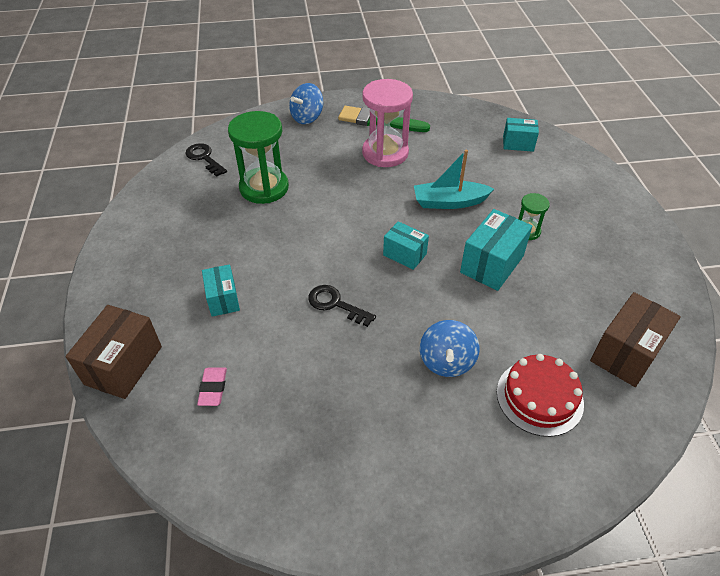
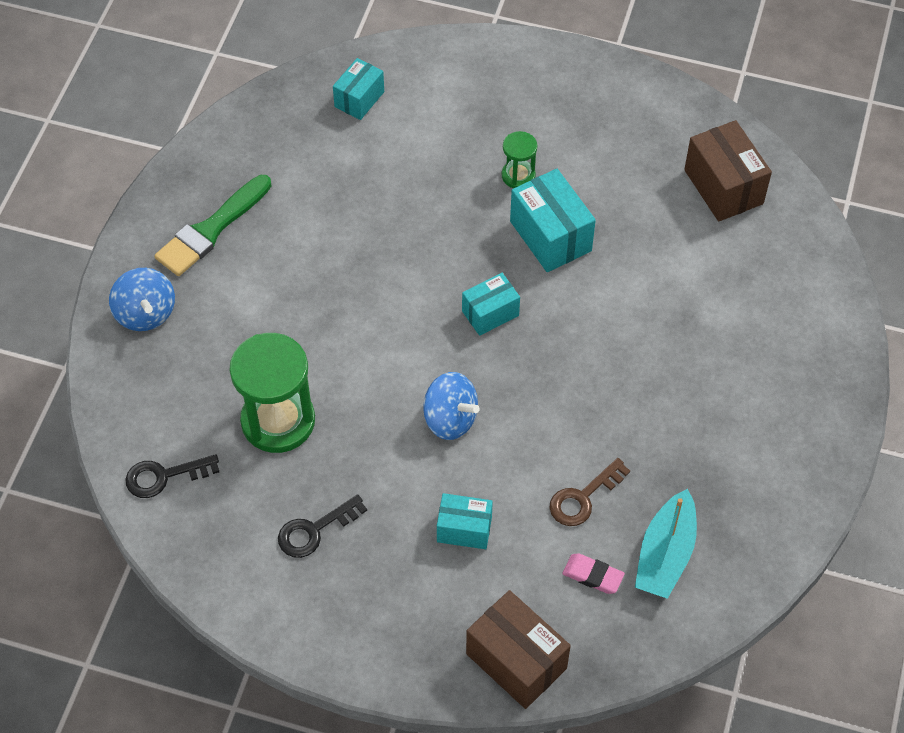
camera: 65 degrees left, 10 degrees up
(279, 358) = (583, 498): none -> brown key
(335, 304) = (531, 414): black key -> black key (314, 530)
(385, 153) = (289, 252): pink hourglass -> none
(446, 361) = (661, 343): blue spinning top -> blue spinning top (450, 419)
(449, 202) = (426, 226): turquoise boat -> turquoise boat (665, 554)
(539, 397) = (739, 286): red cake -> none

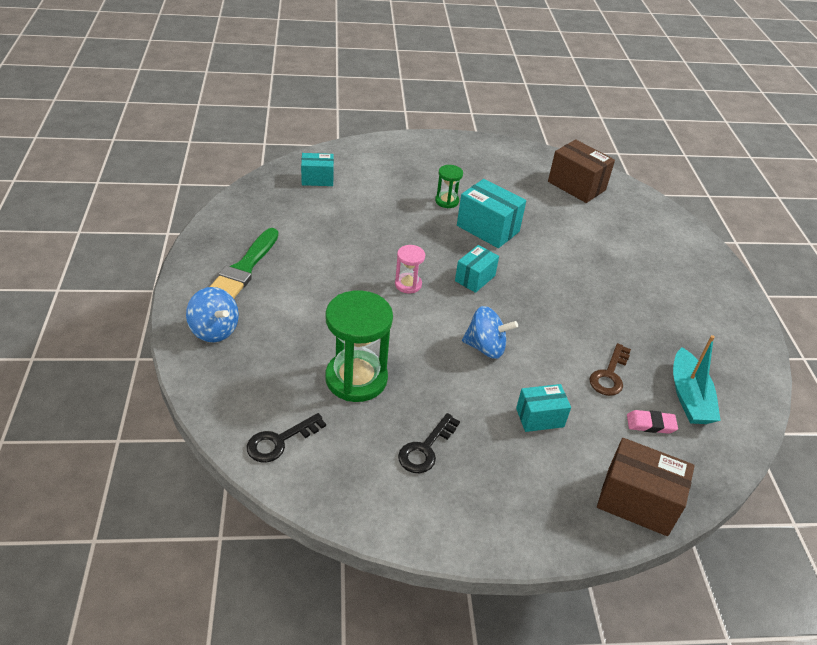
camera: 25 degrees left, 15 degrees down
(359, 99) = (317, 179): turquoise box -> turquoise box turned 75 degrees clockwise
(400, 302) = (408, 284): none -> pink hourglass

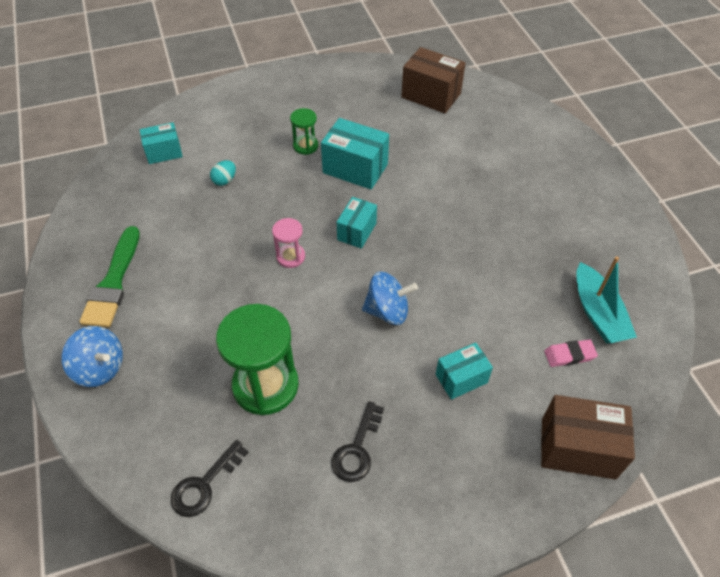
camera: 10 degrees left, 10 degrees up
(365, 212) = (225, 180): none -> turquoise egg
(609, 375) = (516, 309): brown key -> none

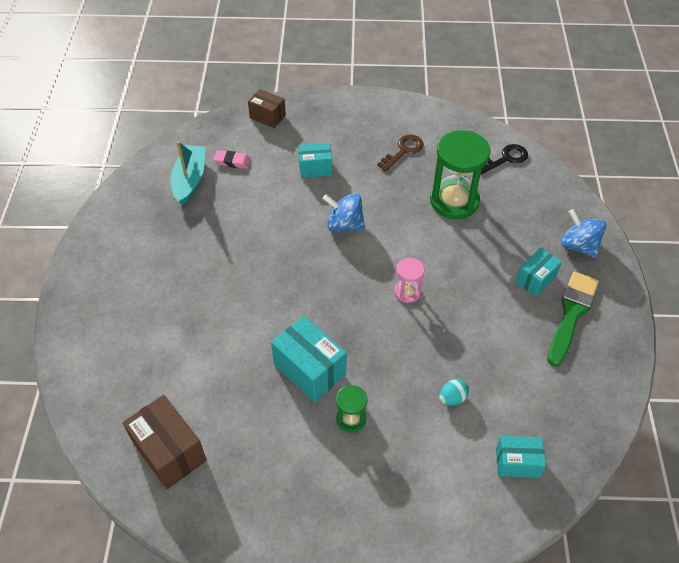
camera: 160 degrees left, 0 degrees up
(357, 231) = (339, 298): turquoise box -> turquoise box (535, 279)
(357, 449) = (403, 151): black key -> brown key
(578, 448) = (267, 117): brown box -> brown box, size x0.63

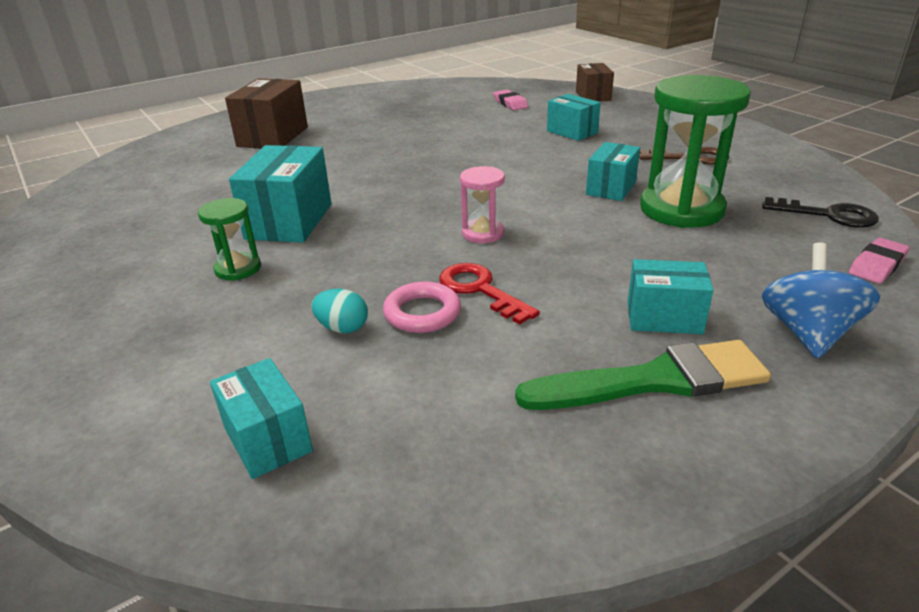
camera: 55 degrees right, 20 degrees down
(169, 451) = (118, 196): brown box -> brown box (273, 137)
(190, 180) = (458, 99): turquoise boat -> none
(344, 225) = (523, 168): blue spinning top -> none
(406, 208) = (611, 188): none -> turquoise box
(462, 327) = (480, 290): none -> red key
(464, 360) = (422, 313): none -> pink ring
(554, 183) = (877, 265): none -> pink eraser

